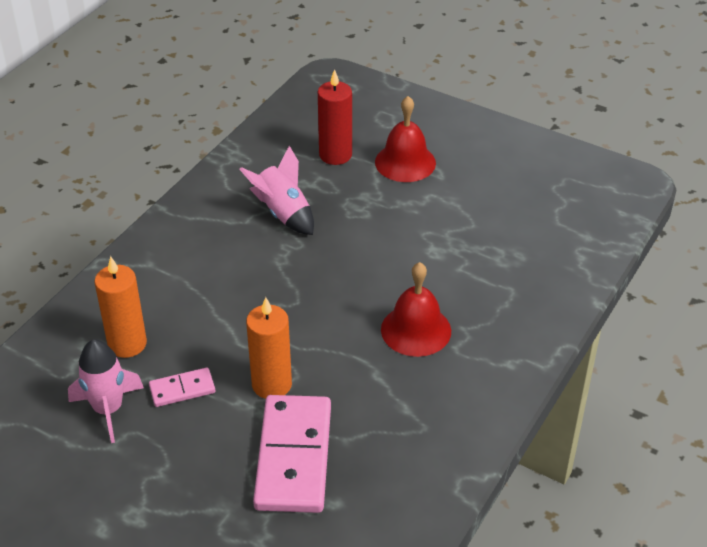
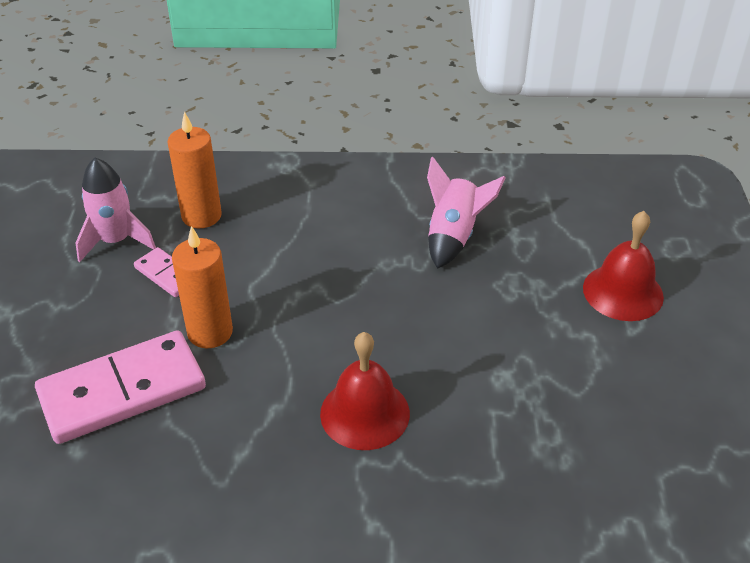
camera: 60 degrees right, 0 degrees up
(335, 155) = (577, 235): red candle -> none

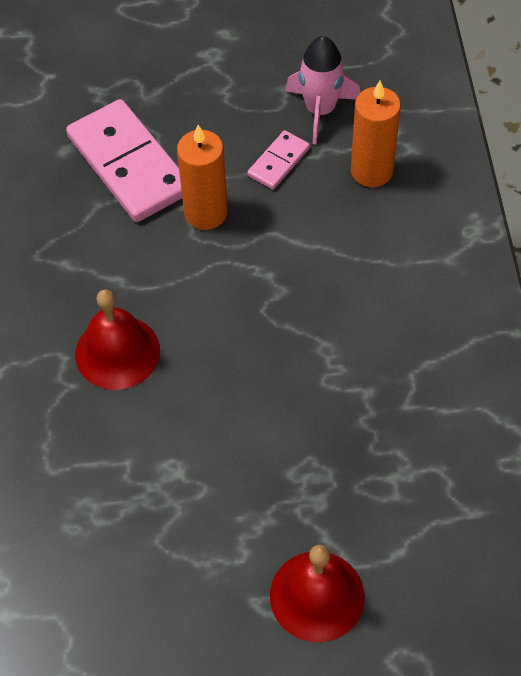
camera: 85 degrees right, 15 degrees up
(453, 236) = (383, 411): pink rocket -> none

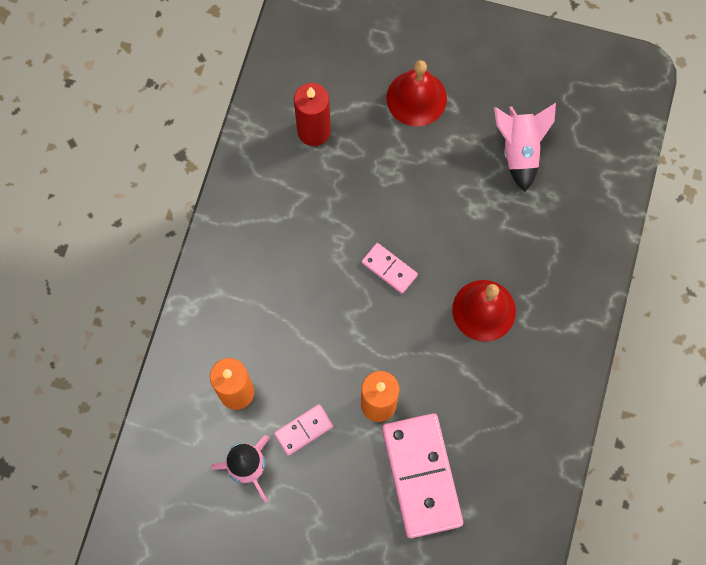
camera: 160 degrees left, 15 degrees up
(138, 574) = (519, 150): none -> pink rocket
(256, 357) = (389, 269): none -> pink domino
(438, 492) = (314, 131): none -> red candle

